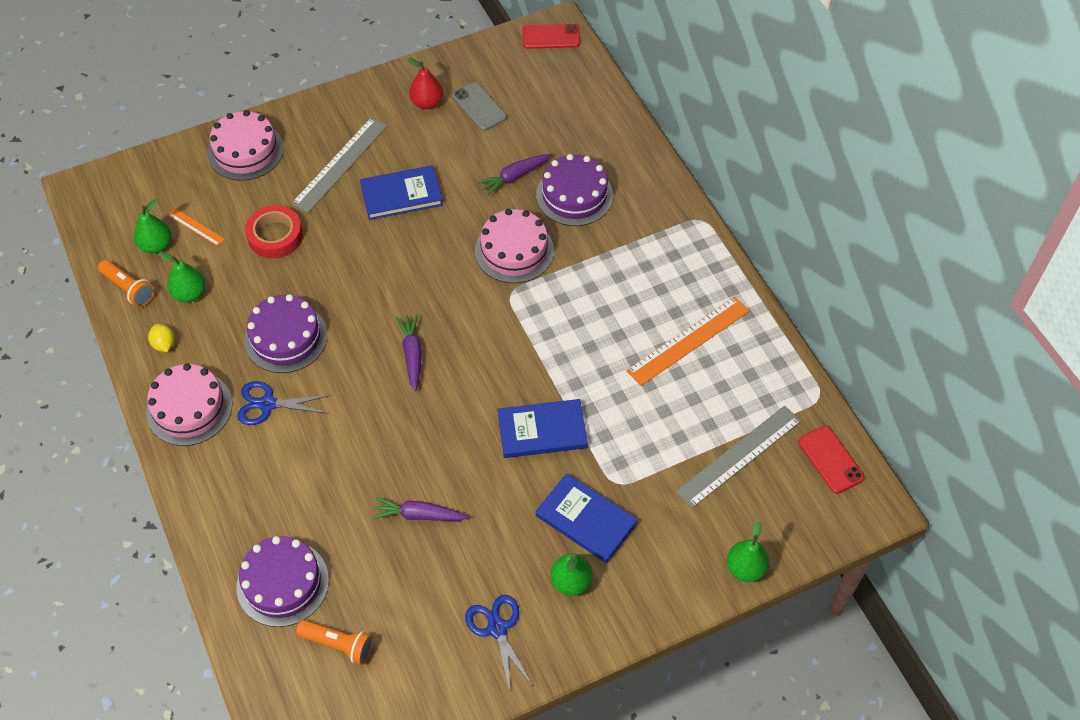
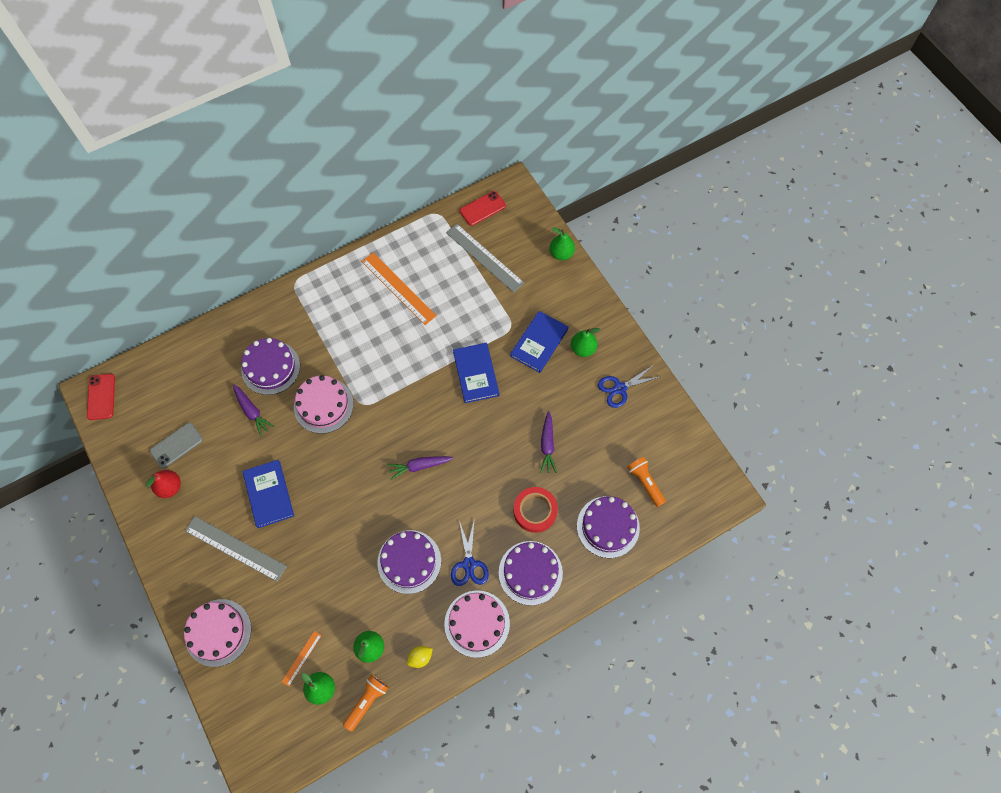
camera: 95 degrees left, 10 degrees up
(240, 476) = (530, 572): none -> purple cake
(275, 236) = (311, 588): red tape -> red tape (535, 511)
(339, 644) = (645, 482): orange flashlight -> orange flashlight turned 45 degrees counterclockwise

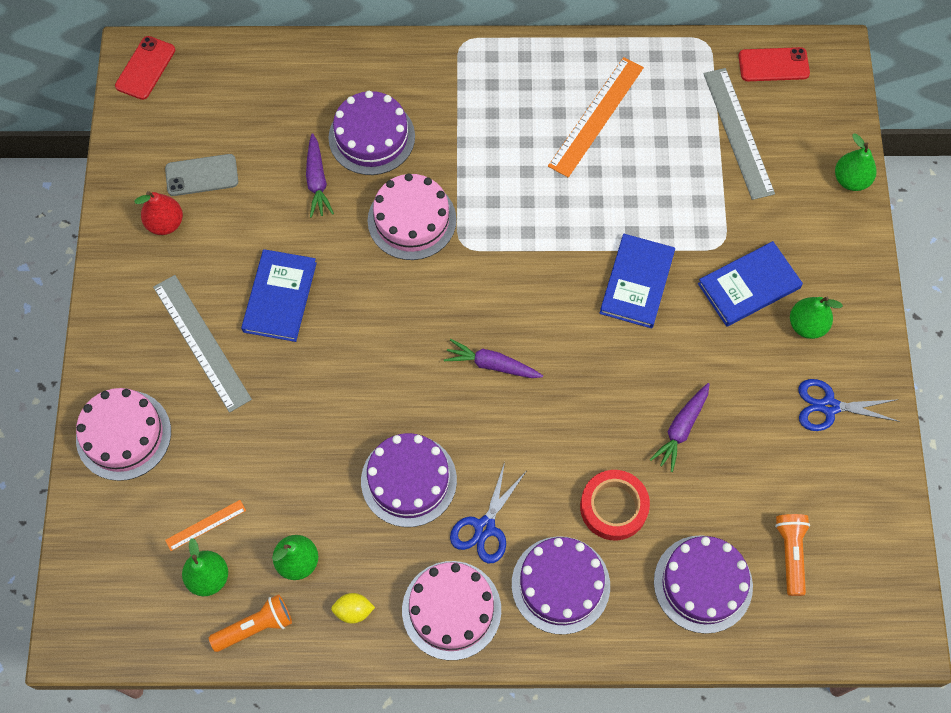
camera: 30 degrees right, 0 degrees up
(398, 288) = (596, 116): orange ruler -> orange ruler turned 45 degrees clockwise

